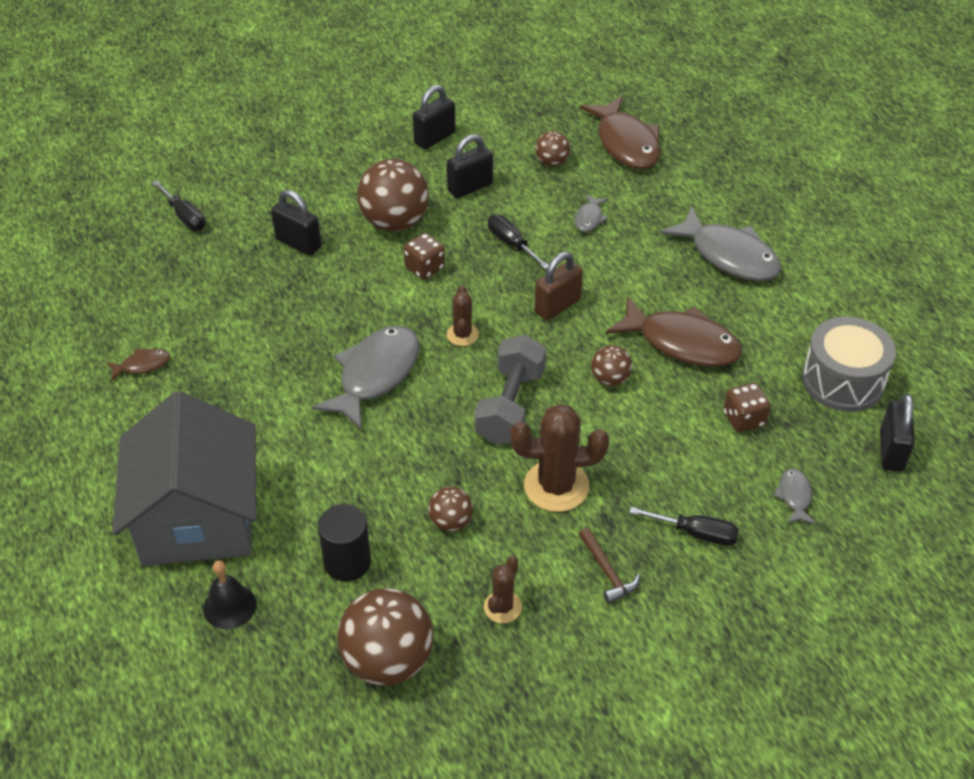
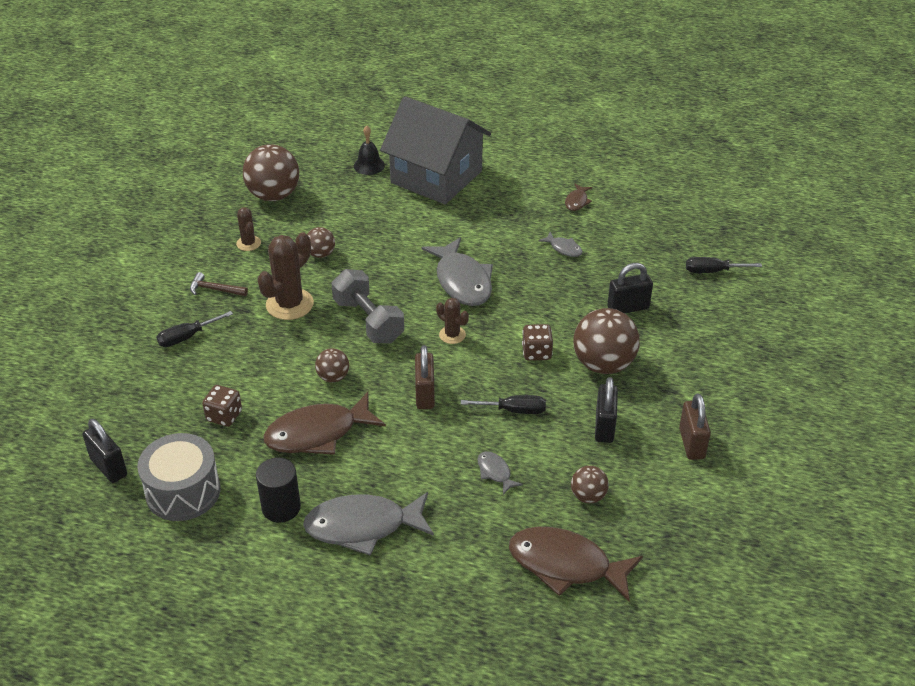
camera: 130 degrees right, 5 degrees down
(347, 562) = (344, 209): black cylinder -> black cylinder (281, 507)
(435, 138) = (691, 443): black padlock -> brown padlock
(794, 496) = (148, 395): grey fish -> grey fish (564, 248)

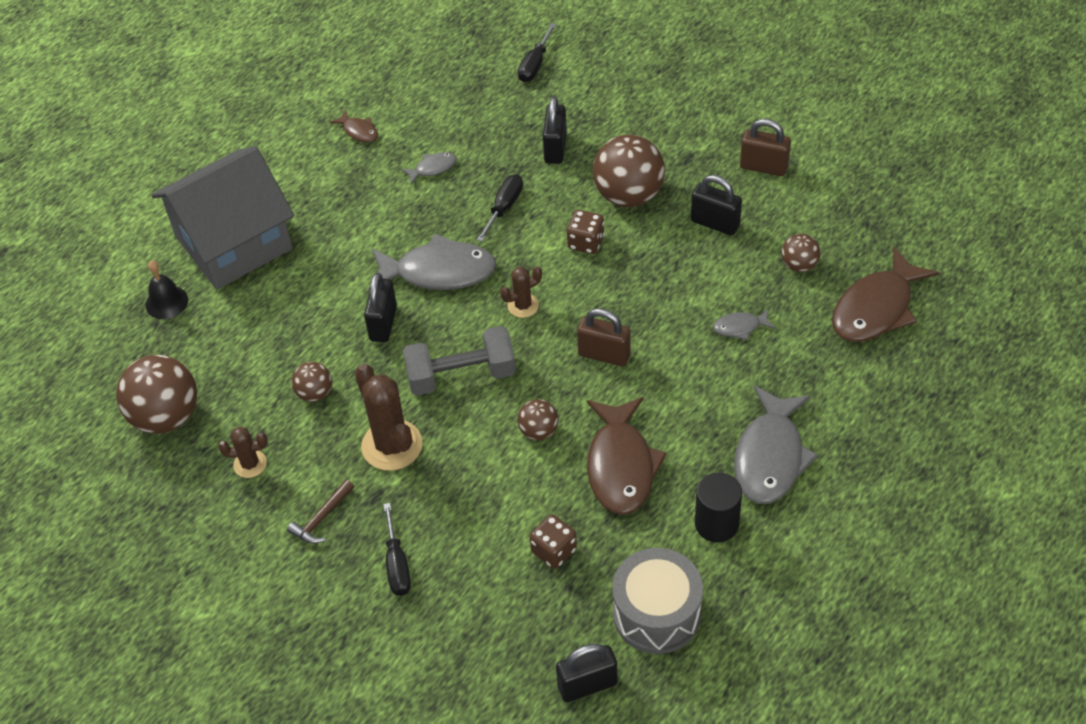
camera: 65 degrees left, 10 degrees up
(398, 268) = (383, 323): none -> black padlock
(514, 410) = (661, 286): black screwdriver -> black screwdriver (504, 207)

